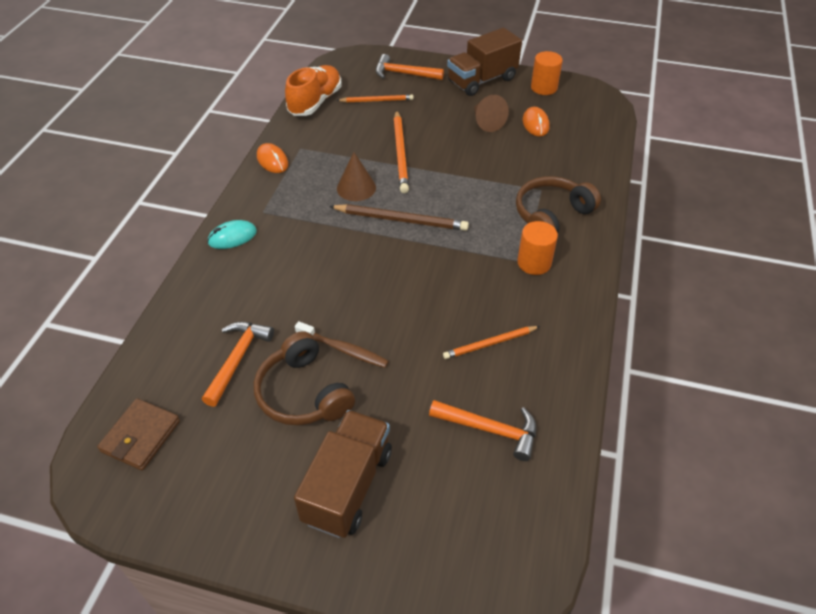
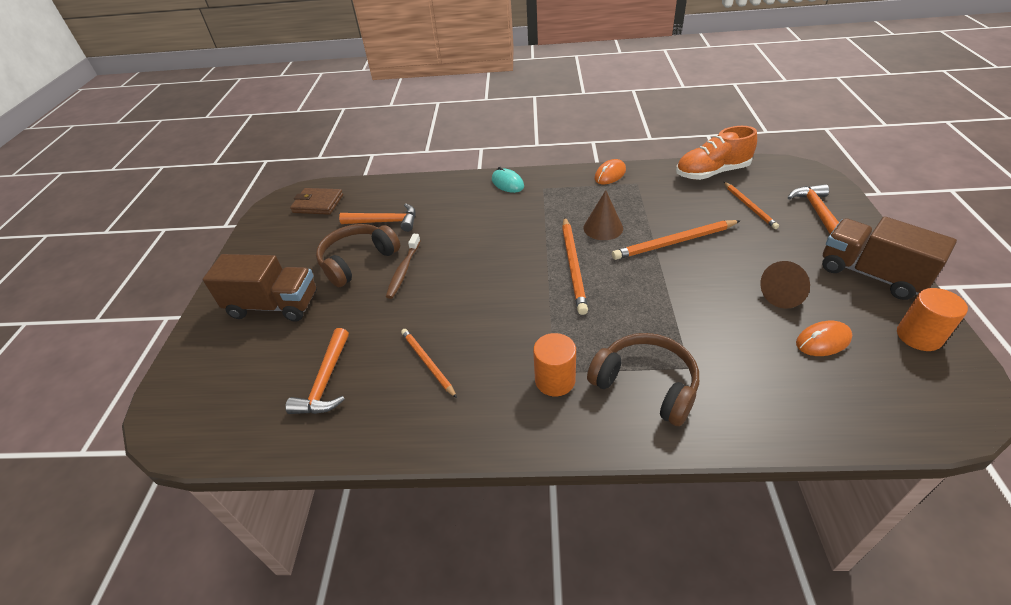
camera: 80 degrees right, 5 degrees down
(315, 102) = (712, 173): orange shoe -> orange shoe turned 150 degrees clockwise
(401, 220) = (573, 266): brown pencil -> orange pencil

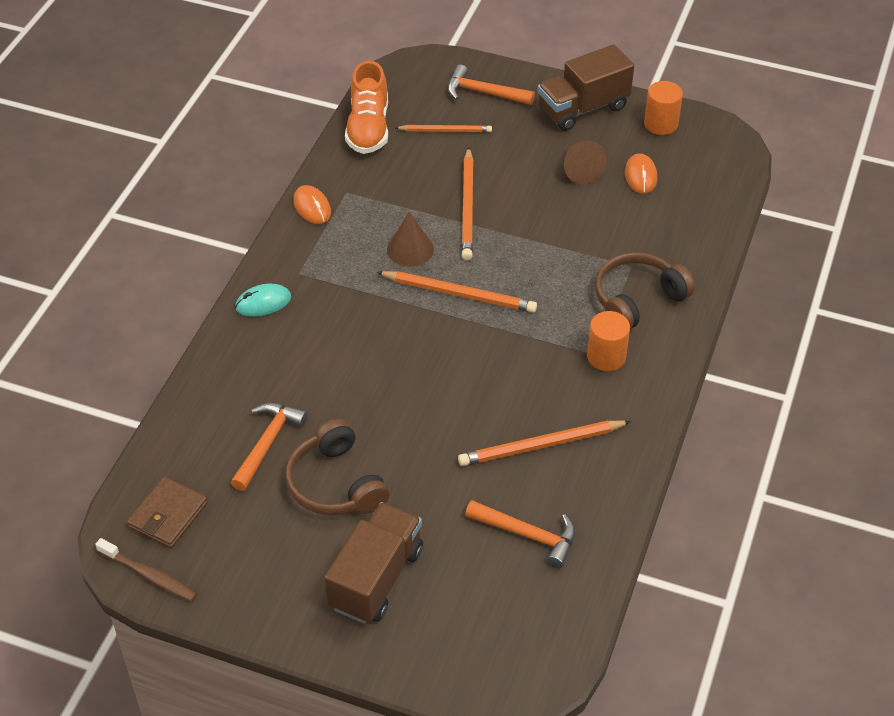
camera: 75 degrees left, 5 degrees up
(403, 270) = (381, 440): brown toothbrush -> brown toothbrush (149, 575)
(427, 363) = (541, 446): orange pencil -> orange pencil, size x1.56

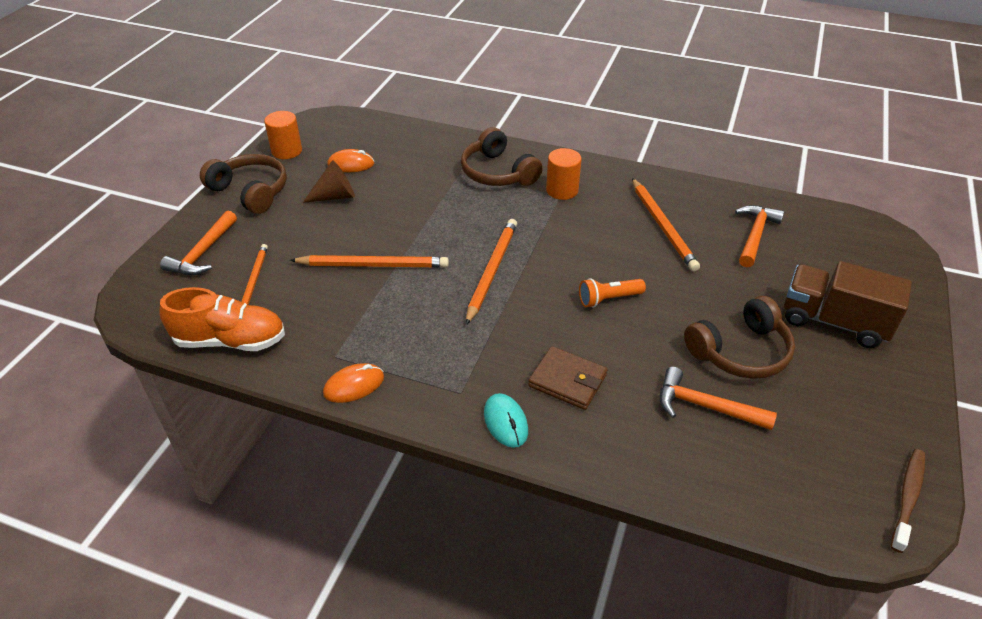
camera: 90 degrees left, 5 degrees down
(168, 515) = (825, 488): brown wallet -> brown wallet (567, 381)
(410, 249) = (429, 305): brown cone -> none
(415, 384) = (608, 299): none -> orange flashlight
(583, 108) = (251, 191): brown truck -> brown headphones

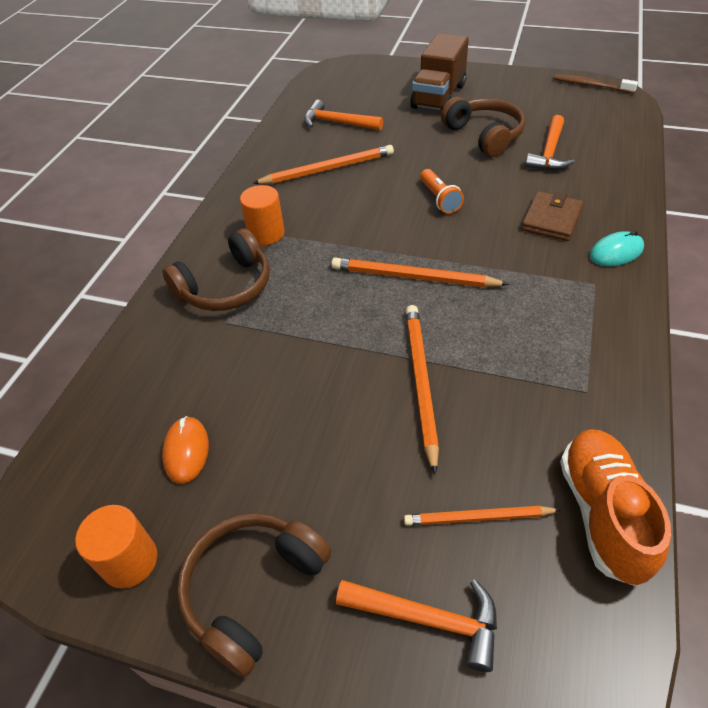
camera: 90 degrees left, 5 degrees up
(335, 196) = (271, 455): brown cone -> none
(354, 385) = (621, 366): orange mouse -> none

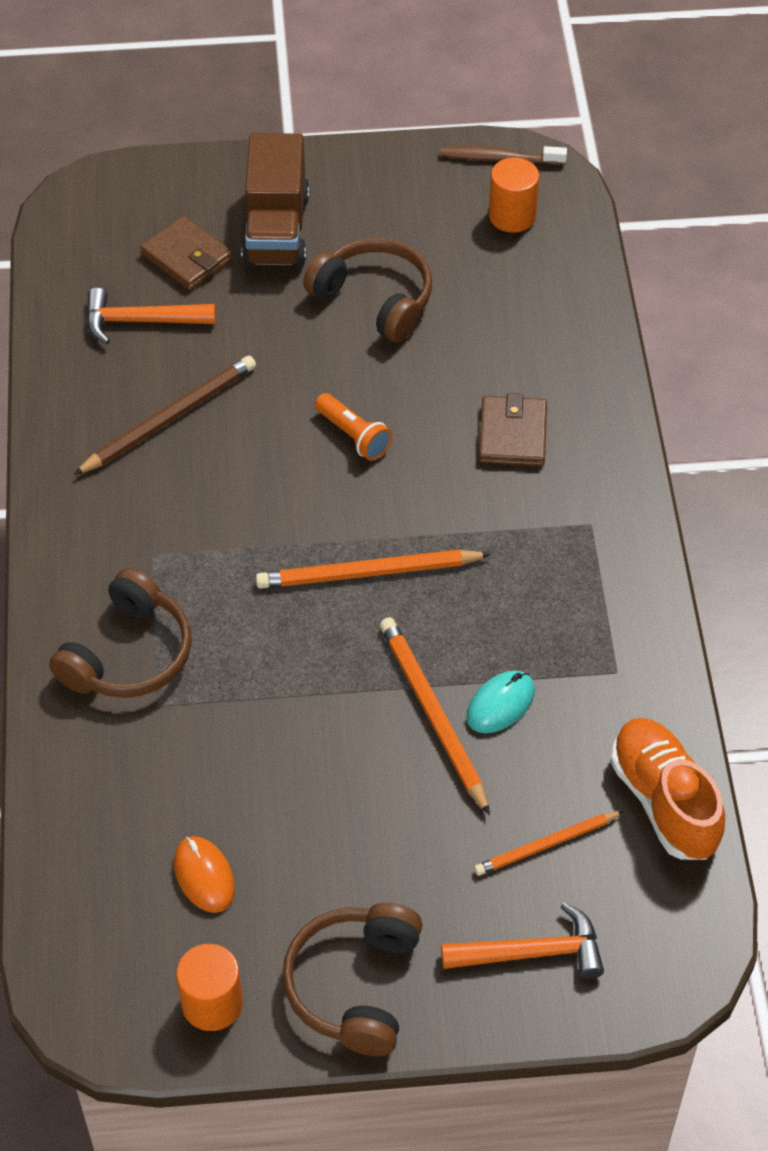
camera: 25 degrees left, 5 degrees up
(266, 234) = (138, 556): orange cylinder -> orange cylinder (512, 216)
(327, 169) = (169, 418): orange pencil -> brown pencil
(380, 100) = (187, 257): none -> brown wallet
(549, 152) = (476, 313): orange hammer -> none
(616, 252) = (605, 469): turquoise mouse -> turquoise mouse (500, 704)

